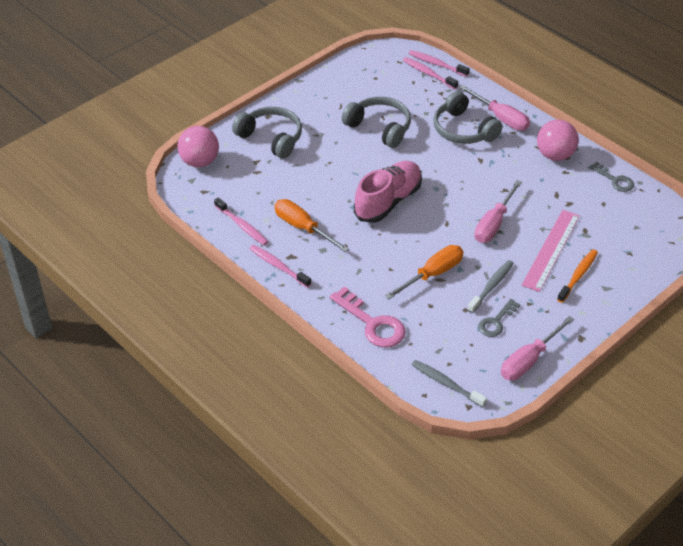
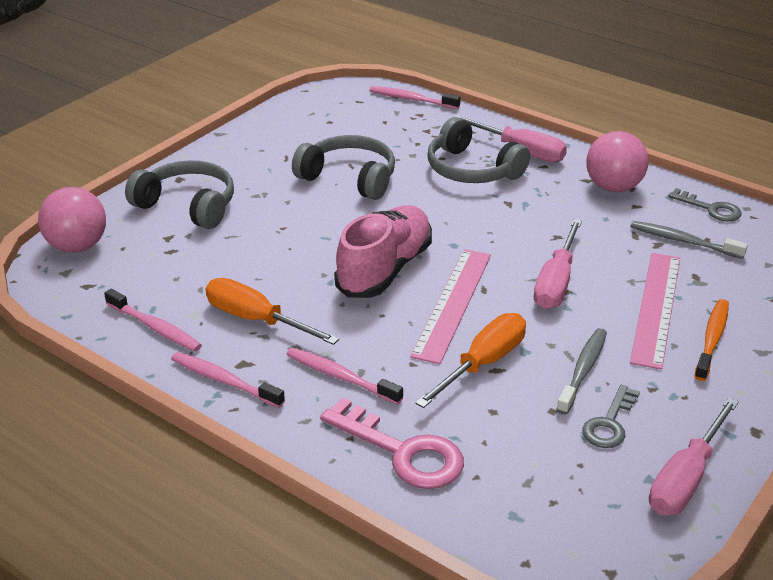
camera: 10 degrees left, 10 degrees down
(425, 231) = (453, 304): none -> pink ruler
(428, 74) = (403, 111): pink toothbrush -> pink toothbrush (340, 377)
(446, 384) = (558, 538): grey toothbrush -> grey toothbrush (683, 241)

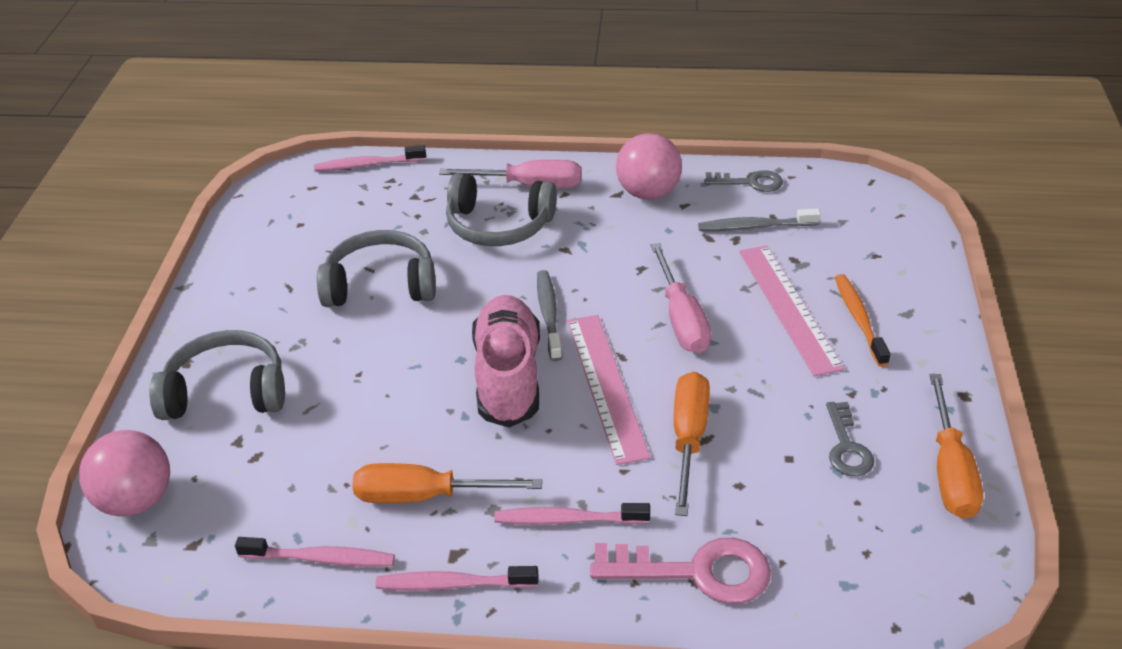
camera: 30 degrees left, 5 degrees up
(583, 370) = (781, 403): grey toothbrush -> grey toothbrush (548, 314)
(686, 478) = (950, 470): pink screwdriver -> orange screwdriver

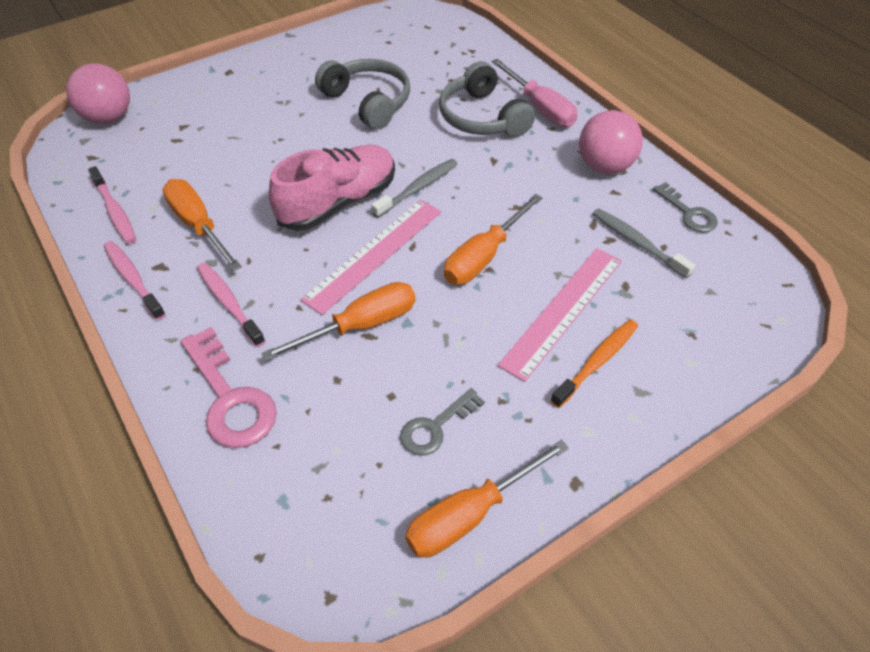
camera: 50 degrees right, 10 degrees up
(226, 392) = (218, 99): grey headphones -> none
(368, 165) = (474, 34): pink toothbrush -> none
(681, 319) = (484, 256): pink screwdriver -> orange screwdriver

